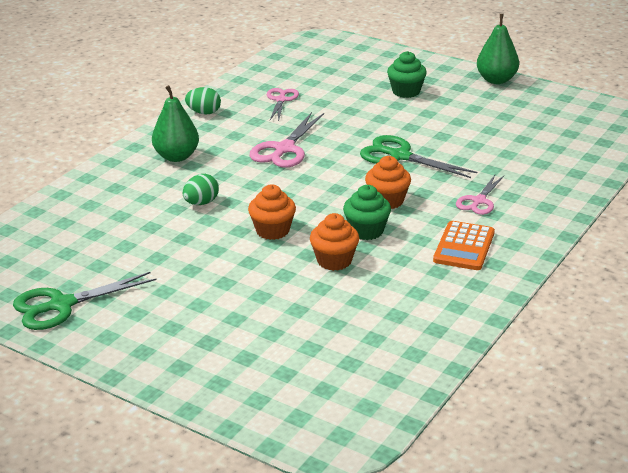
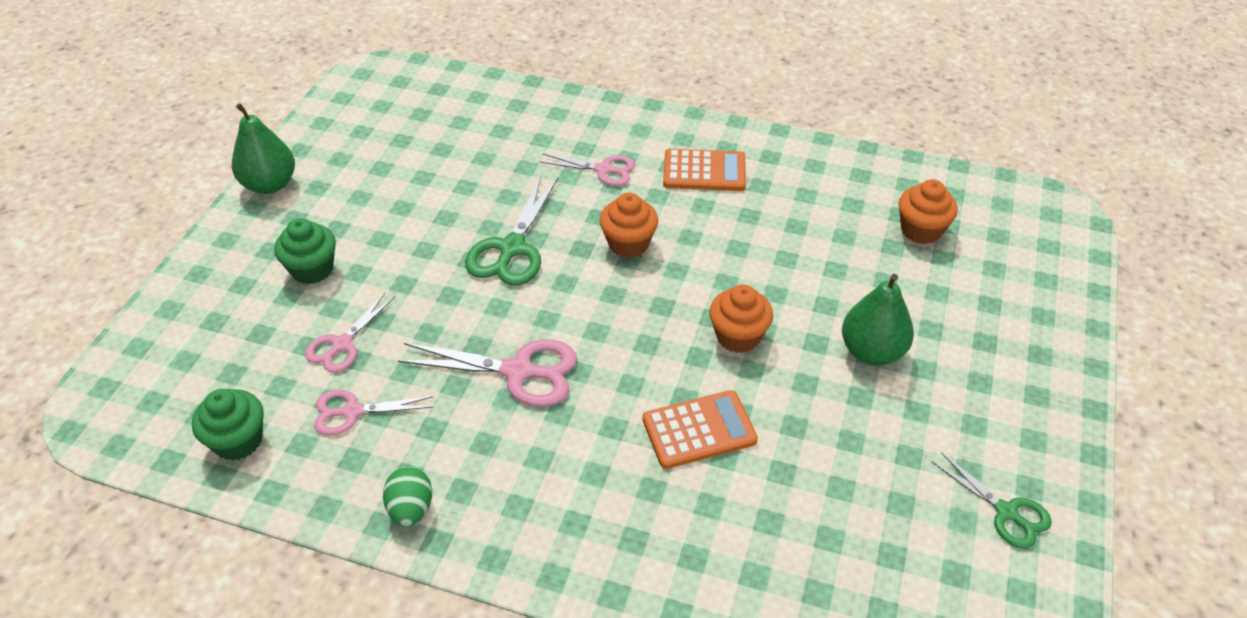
camera: 105 degrees left, 15 degrees up
(61, 305) = (1006, 512): green scissors -> green scissors, size x0.64
(176, 156) = (573, 502): green pear -> green pear (872, 351)
(201, 203) = (699, 430): green egg -> orange calculator
(334, 261) = (778, 267): orange cupcake -> orange cupcake (921, 230)
(335, 98) = (342, 344): none -> pink scissors
(366, 231) = (703, 251): green cupcake -> green cupcake (238, 441)

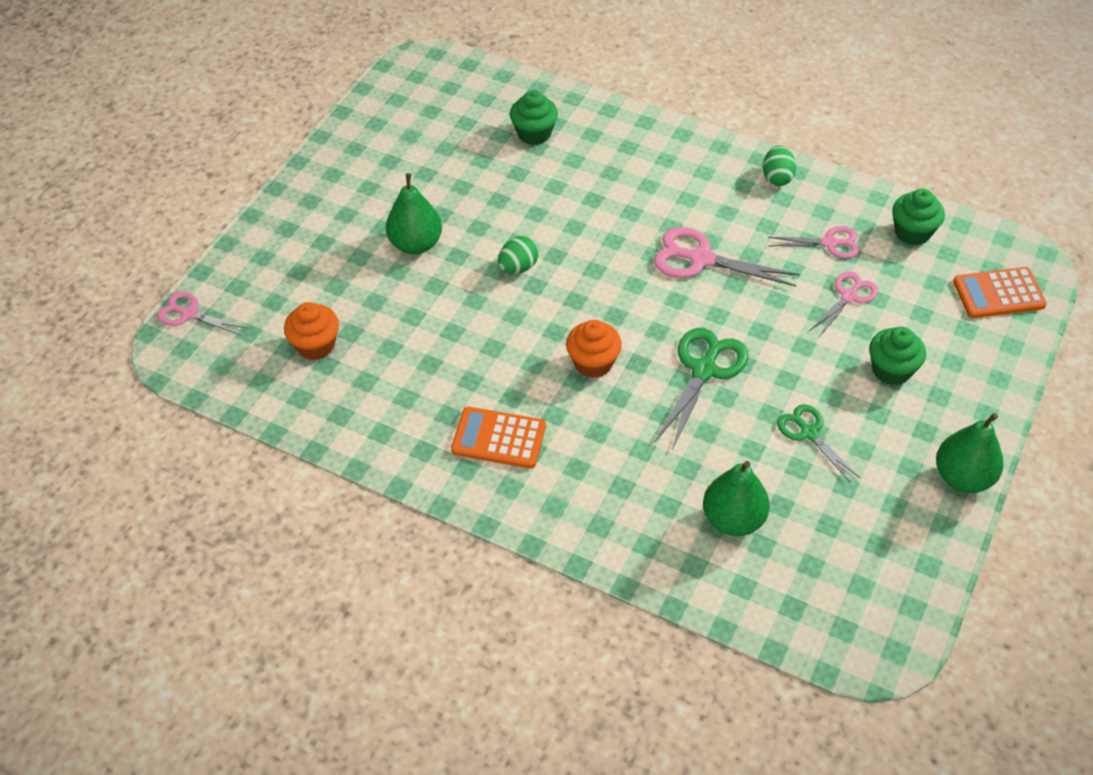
camera: 170 degrees left, 5 degrees up
(484, 135) = (733, 519): none -> green pear
(603, 170) = (604, 453): pink scissors -> pink scissors (189, 314)
(699, 430) = (568, 204): orange calculator -> orange calculator (998, 293)
(738, 336) = (518, 267): orange cupcake -> green egg
(780, 547) = (534, 133): none -> green cupcake
(1006, 512) = (379, 136): green scissors -> green scissors (809, 433)

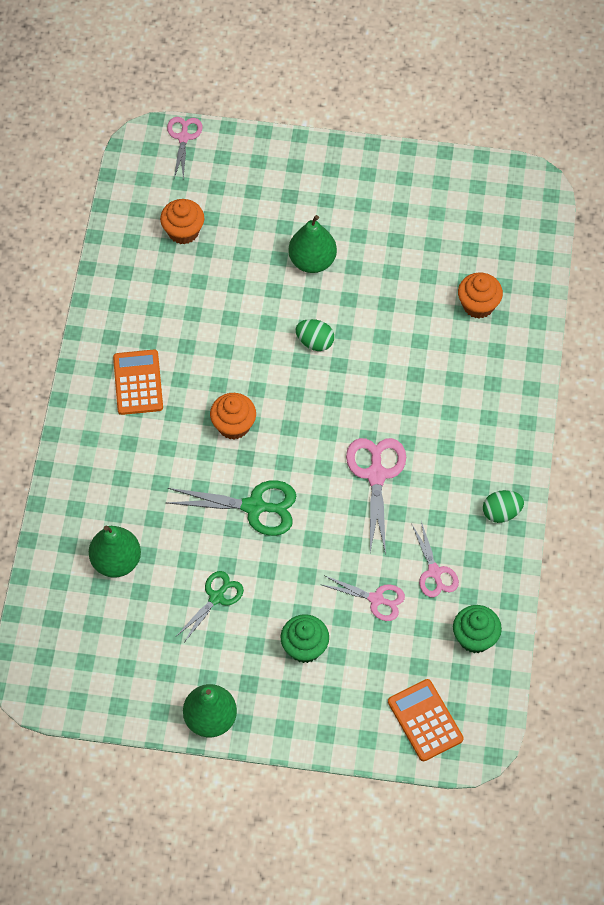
camera: 70 degrees right, 10 degrees up
(534, 133) = (478, 305): green cupcake -> orange cupcake

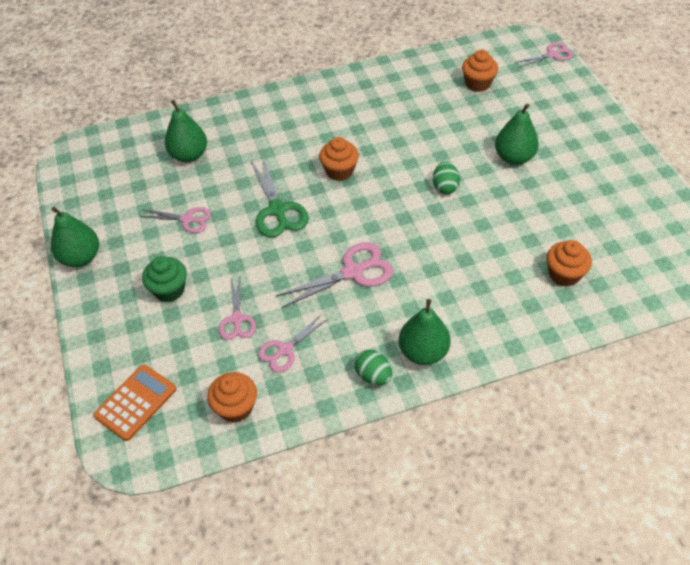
camera: 65 degrees right, 10 degrees down
(138, 383) = (339, 110): orange calculator -> none
(216, 597) = (187, 219): green scissors -> pink scissors
(475, 637) = (236, 407): green cupcake -> orange cupcake
(498, 461) = (423, 352): none -> green pear

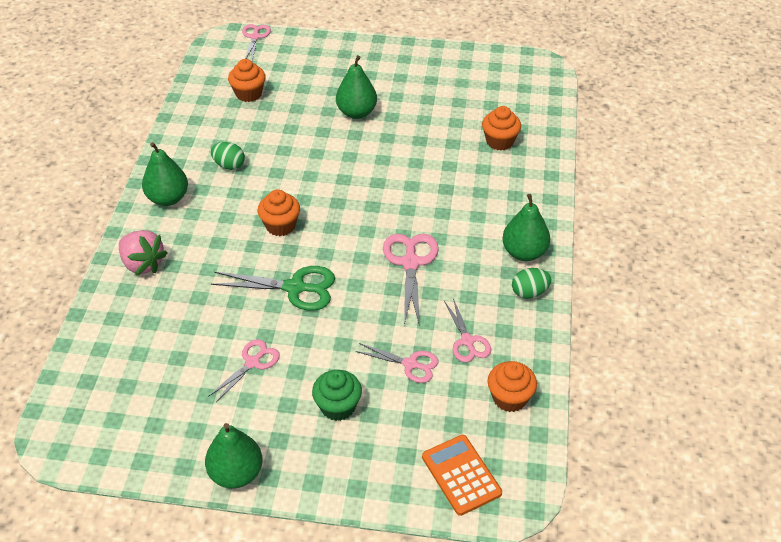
camera: 65 degrees left, 5 degrees down
(189, 155) = (158, 332): green pear -> green pear (168, 198)
(249, 116) = (143, 264): none -> pink strawberry
(445, 187) = (357, 166): green egg -> green egg (229, 165)

